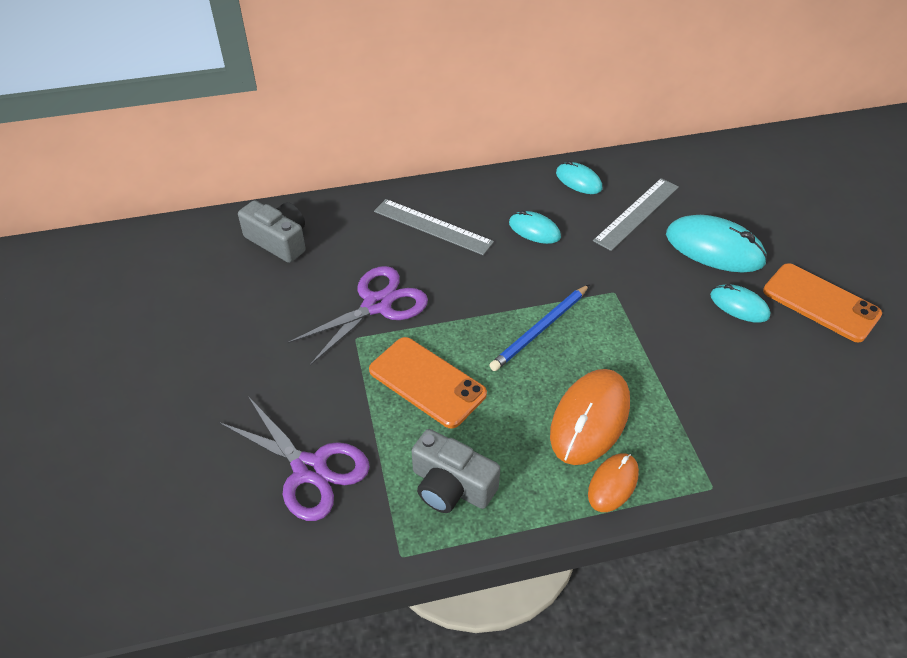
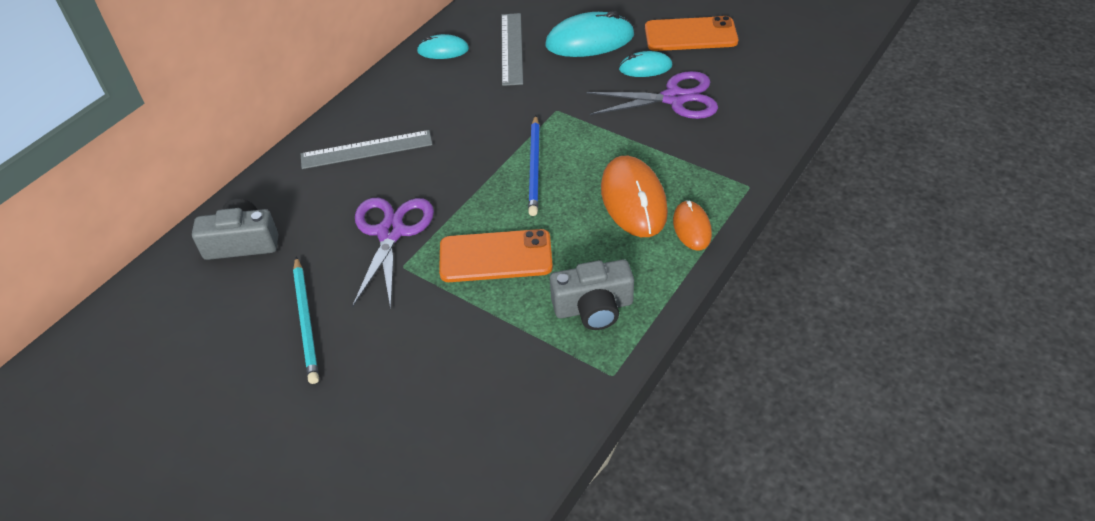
camera: 40 degrees left, 0 degrees up
(251, 330) = (306, 321): none -> turquoise pencil
(309, 469) = (480, 376): purple scissors -> purple scissors (674, 98)
(534, 230) = (450, 104): turquoise mouse -> none

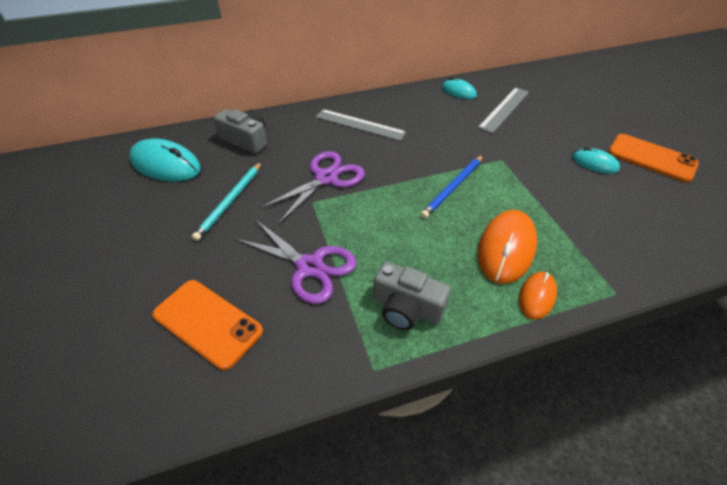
camera: 35 degrees right, 0 degrees up
(495, 256) = (373, 230): orange phone -> orange phone (207, 323)
(589, 40) = (565, 128): turquoise mouse -> turquoise mouse (166, 164)
(674, 98) = (601, 195): purple scissors -> purple scissors (309, 267)

